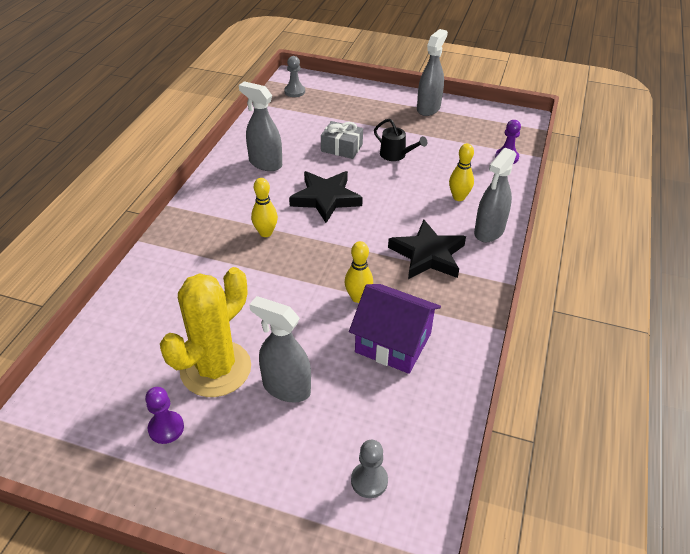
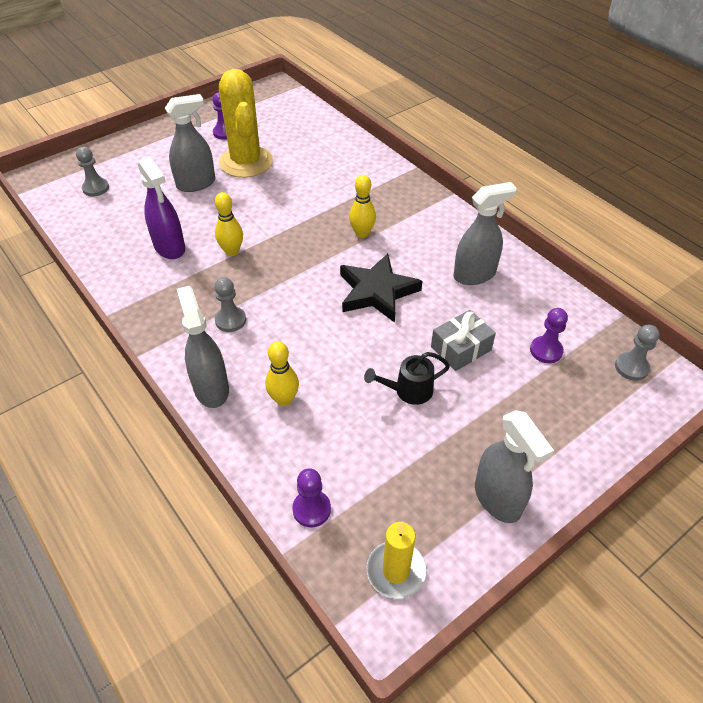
camera: 125 degrees right, 5 degrees up
(310, 119) = (546, 351): none -> purple pawn
(393, 343) = (169, 247): purple house -> purple spray bottle
(428, 255) = (230, 320): black star -> grey pawn
(500, 123) = (396, 571): none -> yellow candle

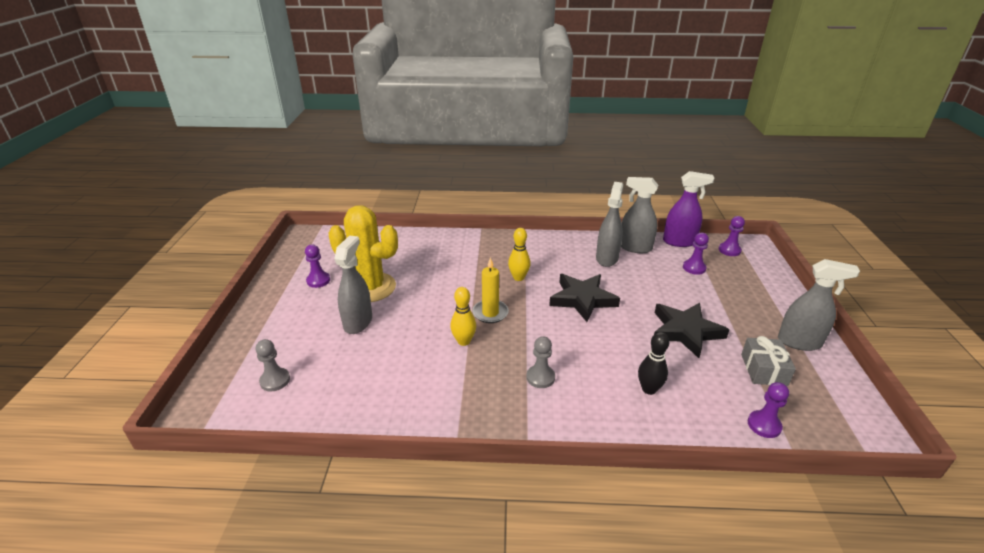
camera: 50 degrees left, 15 degrees down
(169, 247) = (416, 371): purple spray bottle -> purple spray bottle (679, 242)
(211, 388) = (605, 422): grey spray bottle -> grey spray bottle (635, 247)
(284, 399) = (649, 389): yellow bowling pin -> black bowling pin
(396, 571) = (837, 411): yellow candle -> yellow candle (490, 313)
(408, 391) = (685, 331): black watering can -> black star
(461, 348) = (666, 294): grey gift -> grey gift (763, 370)
(631, 367) = (729, 250): grey pawn -> purple pawn

